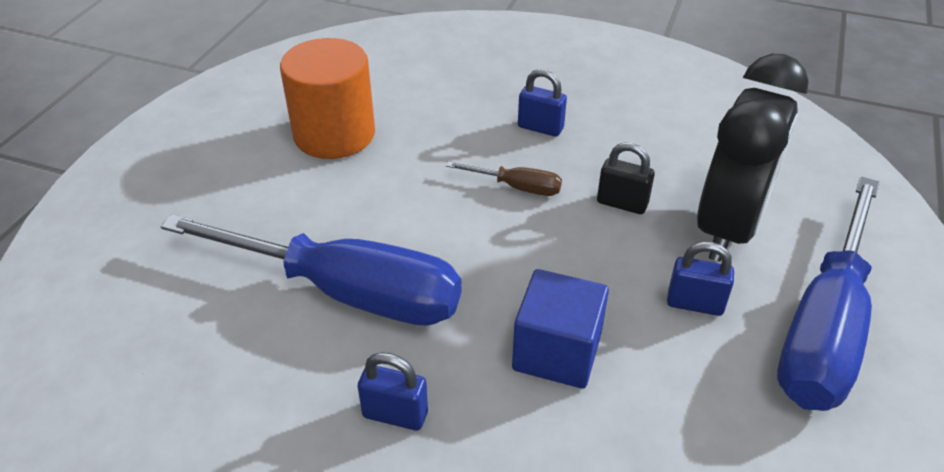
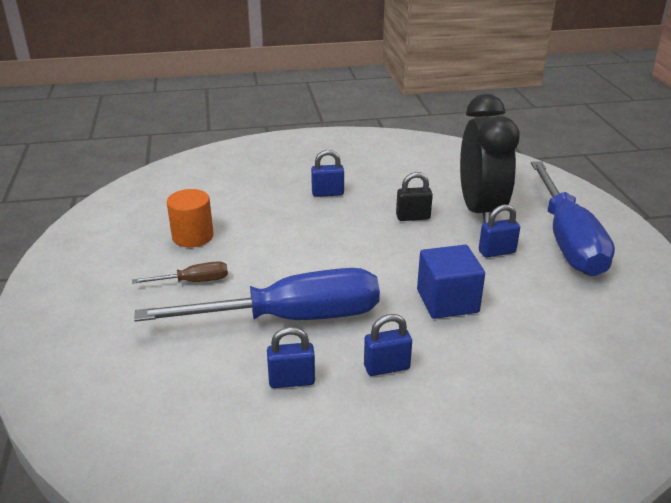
camera: 30 degrees left, 10 degrees down
(274, 379) = (291, 381): none -> blue padlock
(334, 134) = (193, 236): orange cylinder -> orange cylinder, size x0.65
(517, 187) = (344, 228): brown screwdriver -> brown screwdriver (194, 281)

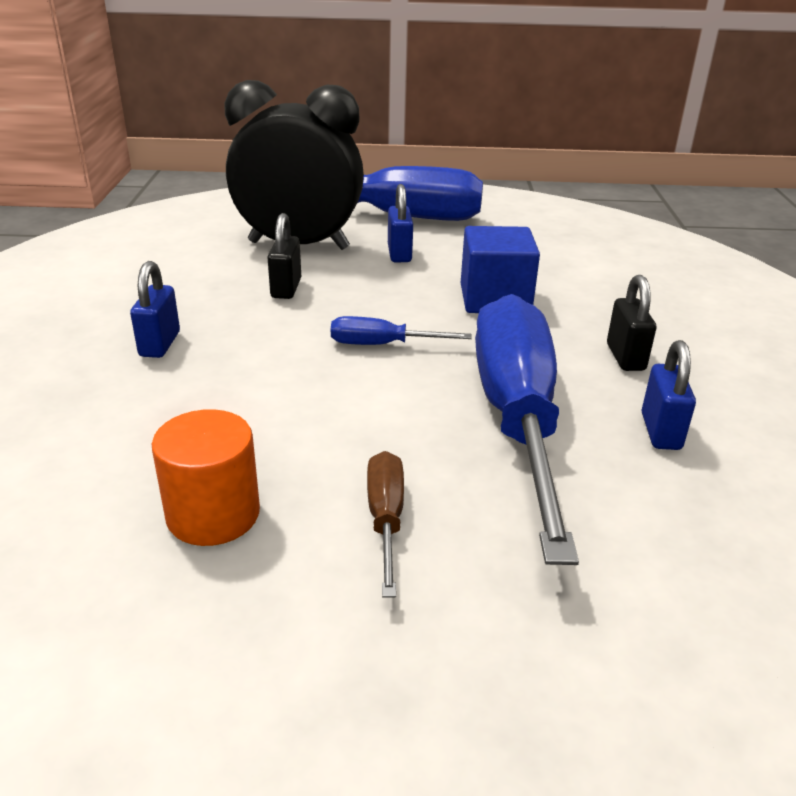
camera: 80 degrees left, 0 degrees up
(357, 261) = (382, 345): none -> blue screwdriver
(386, 367) = (625, 357): blue padlock -> black padlock

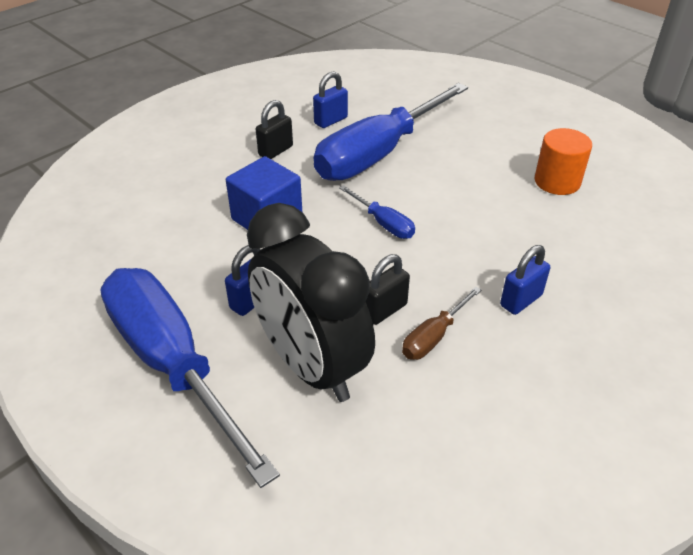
camera: 135 degrees left, 10 degrees up
(385, 518) = (487, 148): brown screwdriver -> brown screwdriver (434, 337)

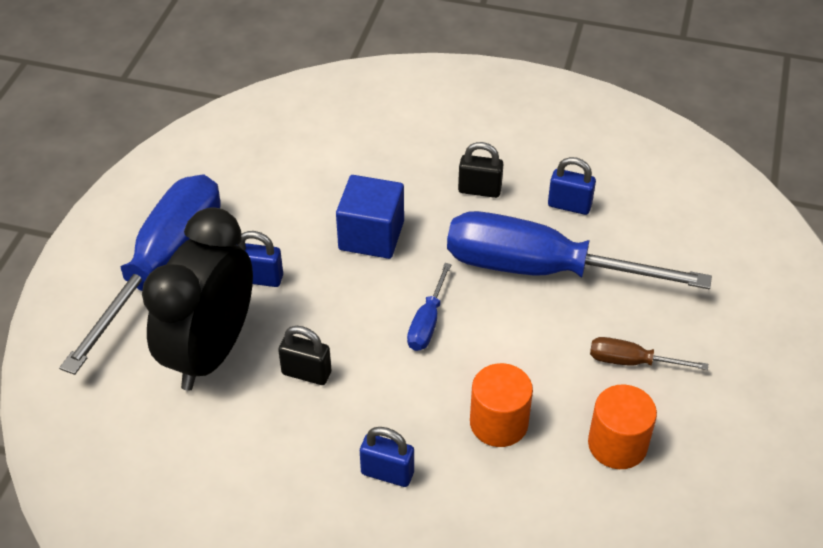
camera: 60 degrees right, 5 degrees up
(434, 337) = (295, 422): brown screwdriver -> brown screwdriver (631, 362)
(506, 225) = (498, 423): none -> orange cylinder

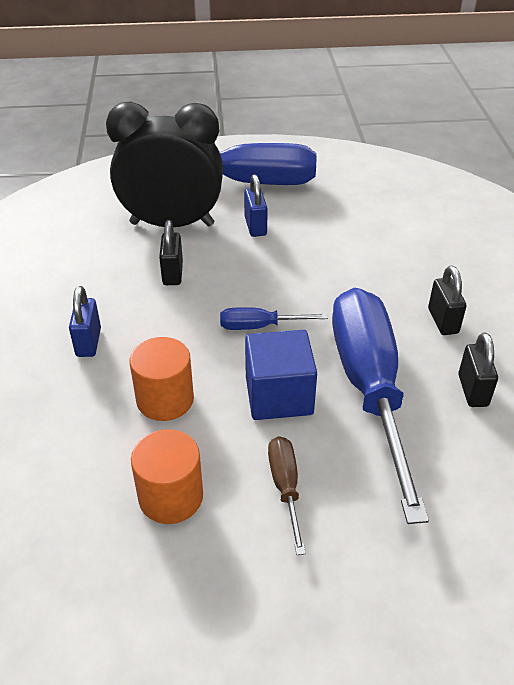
camera: 70 degrees right, 5 degrees down
(371, 235) = (338, 270): blue cube -> blue cube (279, 395)
(569, 205) = (472, 390): blue padlock -> black padlock

